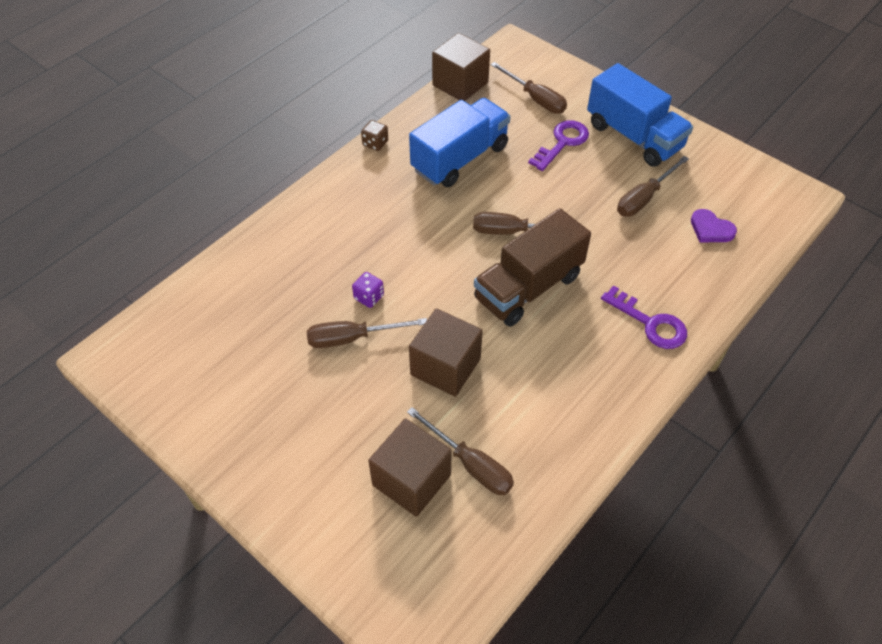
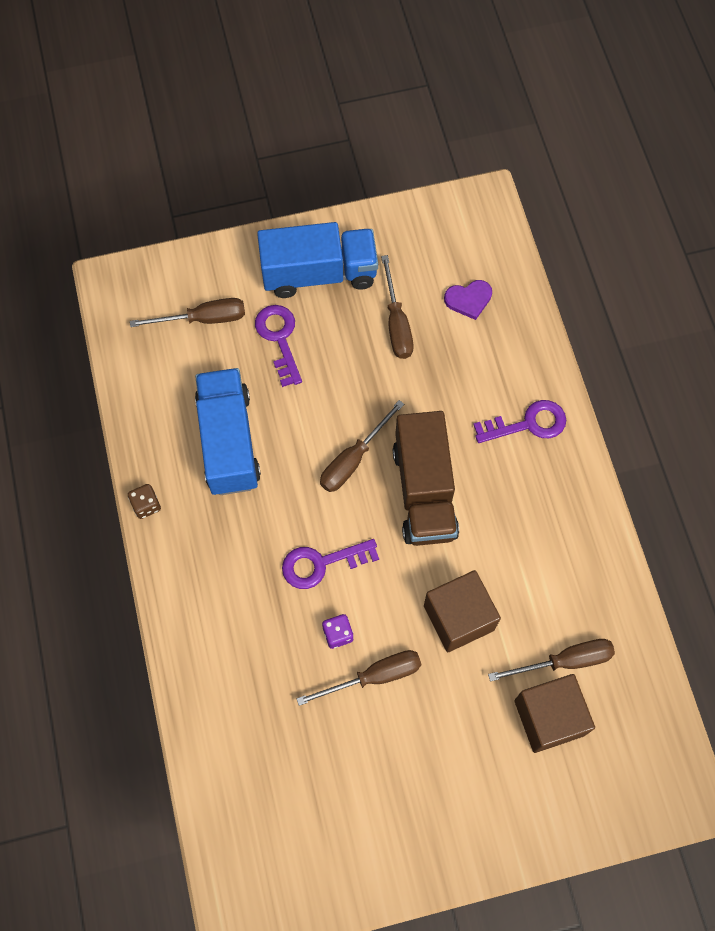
camera: 55 degrees left, 15 degrees up
(353, 338) = (374, 677): brown screwdriver -> brown screwdriver turned 135 degrees counterclockwise
(415, 257) = (321, 563): none -> purple key
(460, 84) = (126, 371): brown cube -> none

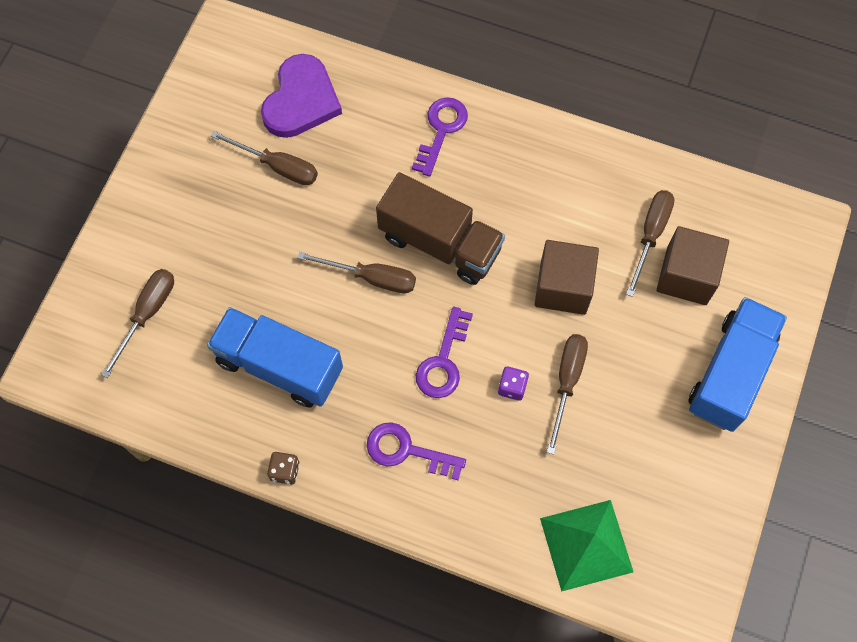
camera: 55 degrees left, 0 degrees up
(241, 784) = (586, 545): none -> green pyramid
(279, 339) = (217, 265): purple key -> purple key (407, 451)
(319, 273) = (182, 195): blue truck -> blue truck (730, 373)
(353, 459) = (371, 278): brown screwdriver -> brown screwdriver turned 60 degrees counterclockwise
(468, 300) = (301, 100): purple heart -> purple heart, size x1.88

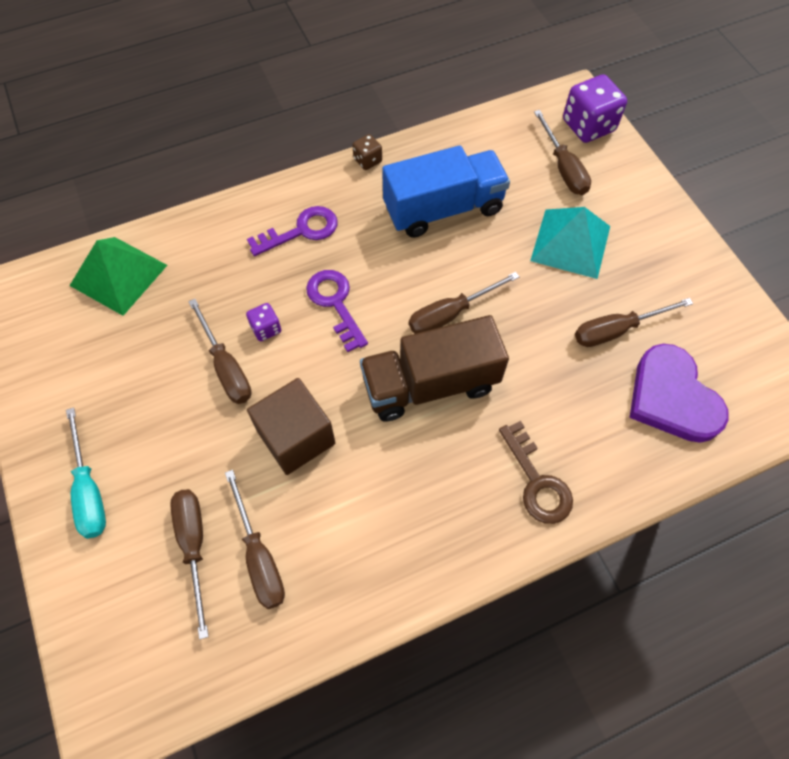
camera: 135 degrees right, 5 degrees down
(77, 332) = (588, 126): none -> purple dice
(225, 251) = (570, 243): none -> turquoise pyramid
(441, 130) = (537, 481): purple key -> brown key
(686, 276) = (194, 546): brown cube -> brown screwdriver
(730, 373) = (89, 490): blue truck -> turquoise screwdriver

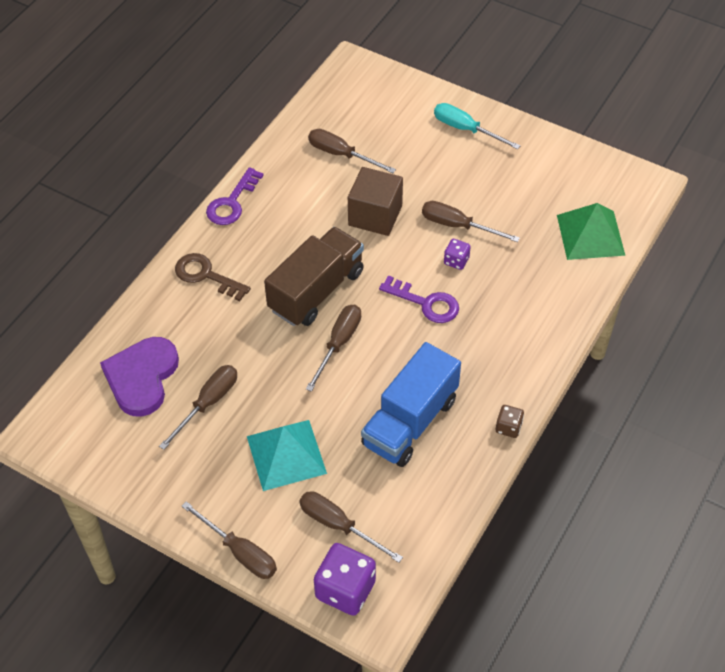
camera: 145 degrees right, 10 degrees down
(194, 546) = (381, 140): brown screwdriver -> brown screwdriver (239, 552)
(301, 231) = (501, 338): purple key -> purple key (232, 202)
(672, 397) = (142, 377): purple heart -> purple heart turned 105 degrees counterclockwise

